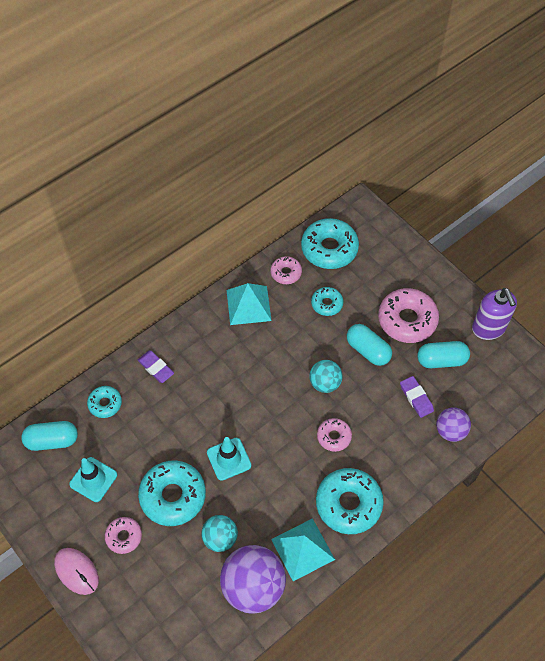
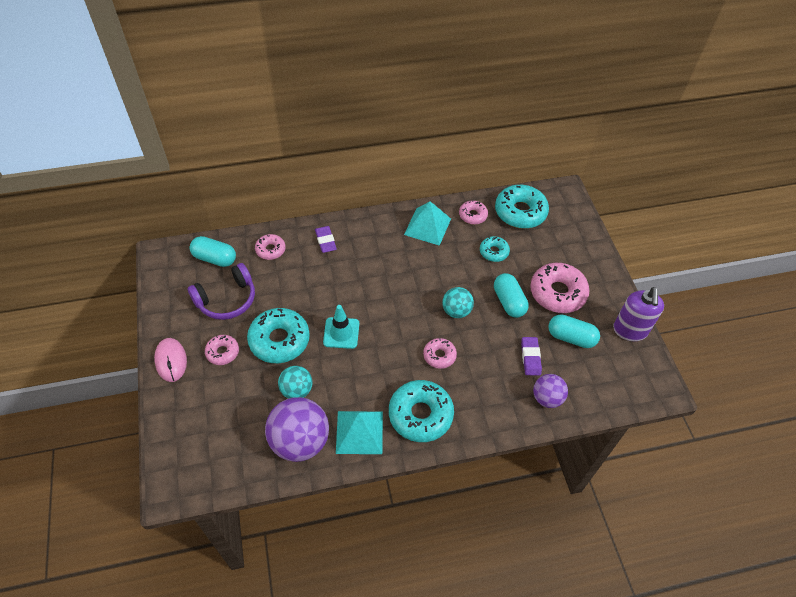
camera: 25 degrees right, 5 degrees down
(93, 479) = (227, 300): turquoise traffic cone -> purple headphones
(105, 404) = (270, 250): turquoise donut -> pink donut

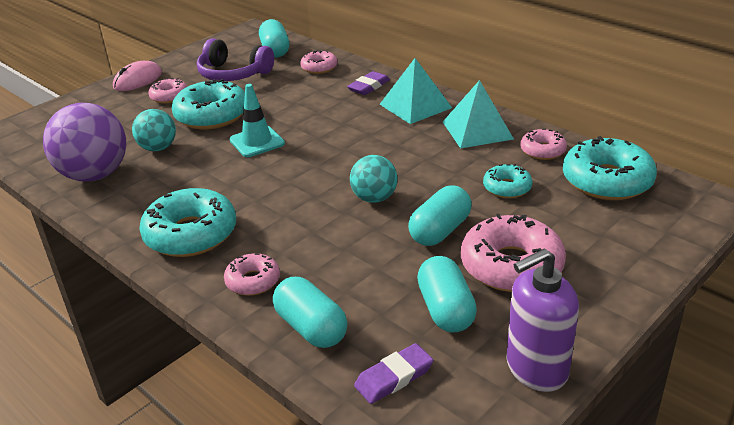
camera: 60 degrees right, 20 degrees down
(359, 432) = (133, 204): turquoise pyramid -> turquoise pyramid (415, 106)
(439, 356) = (292, 213): pink donut -> pink donut (253, 281)
(530, 357) = (367, 285): purple eraser -> purple eraser (394, 377)
(547, 398) = (311, 328): purple ball -> turquoise capsule

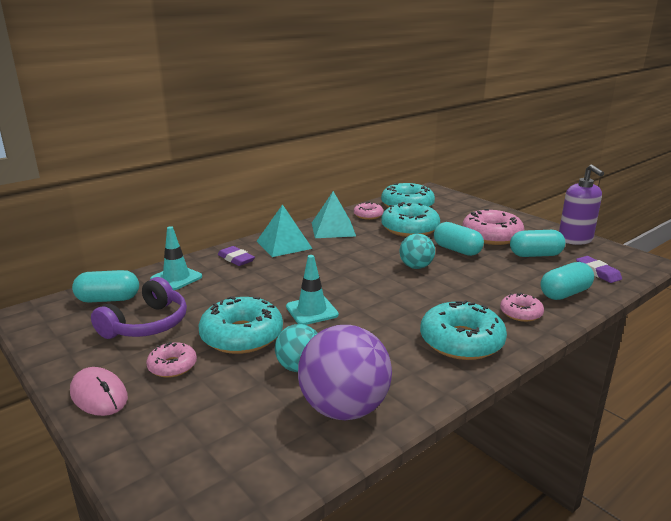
camera: 85 degrees left, 10 degrees down
(319, 67) = (176, 278): pink donut -> turquoise traffic cone
(507, 188) = (410, 228): turquoise donut -> turquoise donut, size x1.85

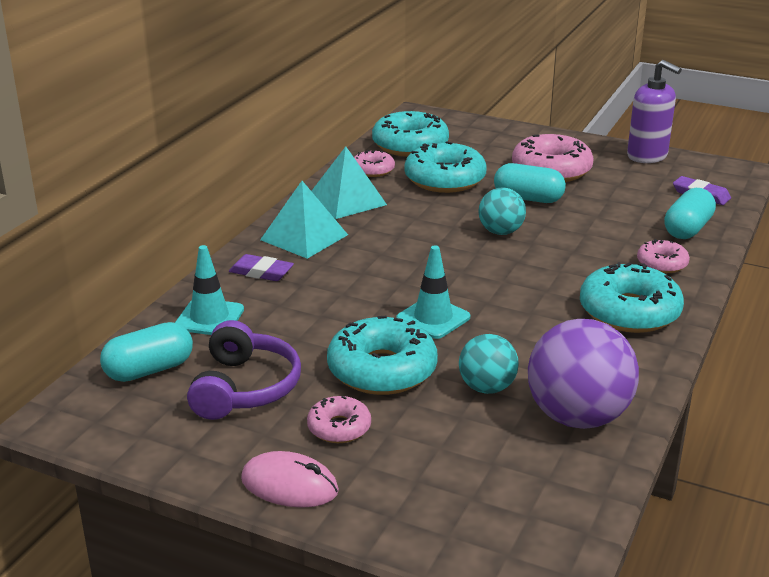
camera: 25 degrees left, 5 degrees up
(535, 255) = (620, 186): turquoise capsule -> none

